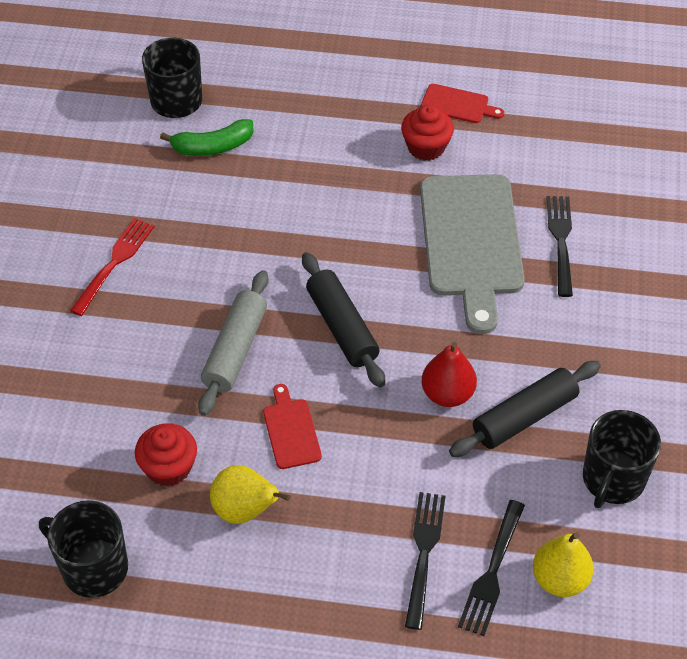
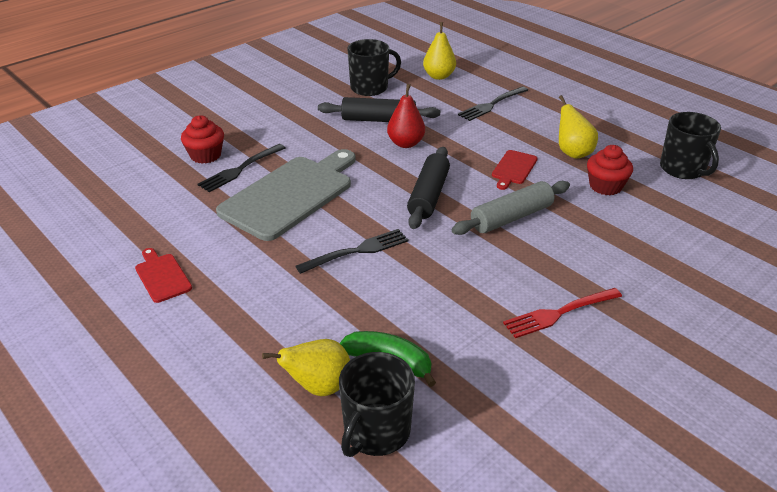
camera: 140 degrees left, 15 degrees down
(242, 103) = (319, 387): none -> yellow pear
(426, 147) = (230, 261): red cupcake -> red cupcake (205, 155)
(492, 572) = (466, 89): black fork -> black fork (357, 251)

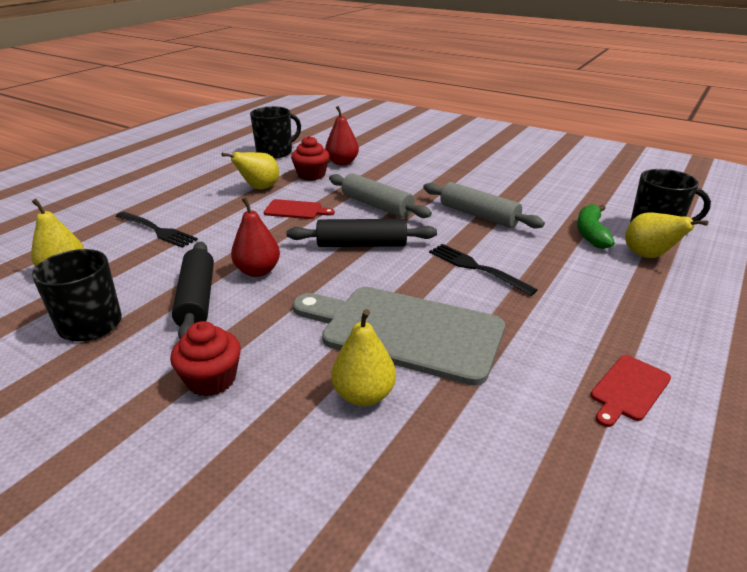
camera: 105 degrees left, 5 degrees down
(205, 155) = (336, 452): red cupcake -> red cupcake (211, 380)
(240, 169) = (364, 395): black fork -> yellow pear
(466, 283) = (478, 215): none -> grey rolling pin
(559, 313) = (482, 184): red fork -> none
(646, 212) = (342, 162): none -> red pear

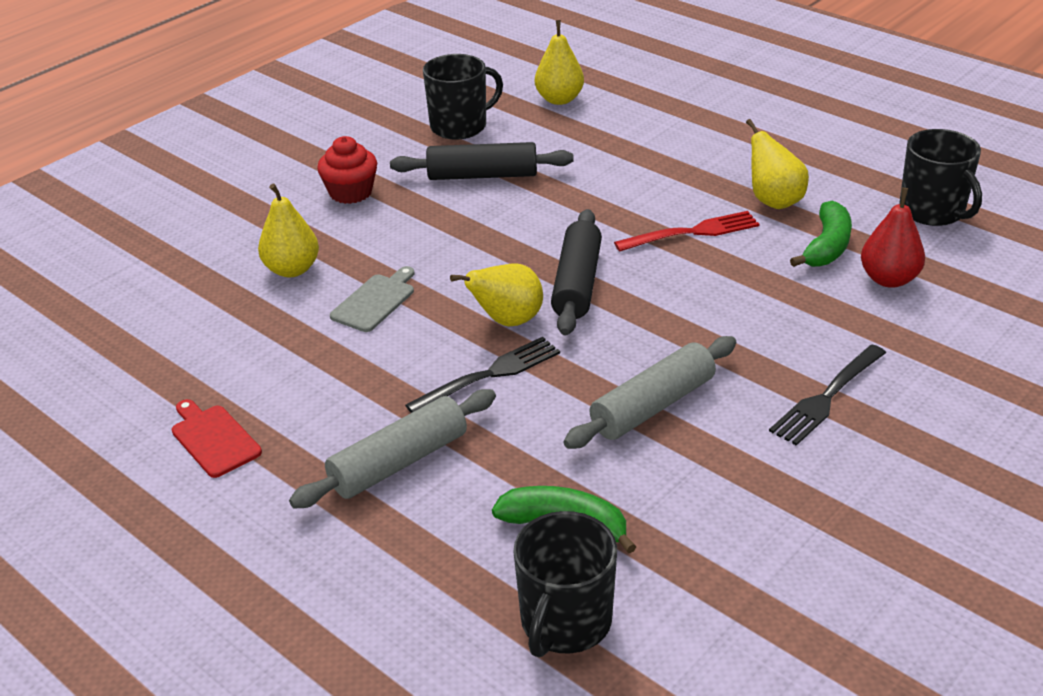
camera: 100 degrees right, 5 degrees up
(157, 230) = (645, 137): black fork -> black fork (827, 397)
(258, 271) = (529, 208): red pear -> none
(295, 210) = (692, 232): red cutting board -> red fork
(311, 175) = (827, 246): red cupcake -> green banana
(377, 205) = (701, 305): grey rolling pin -> grey rolling pin (399, 462)
(405, 331) = (375, 301): grey cutting board -> grey cutting board, size x0.45
(648, 256) = (474, 571): yellow pear -> yellow pear (507, 321)

